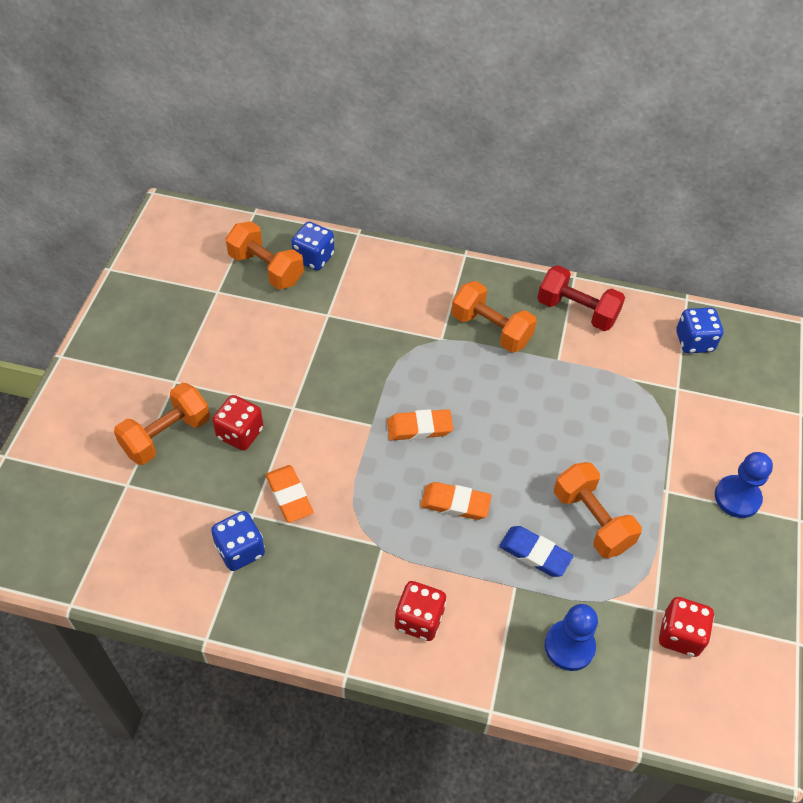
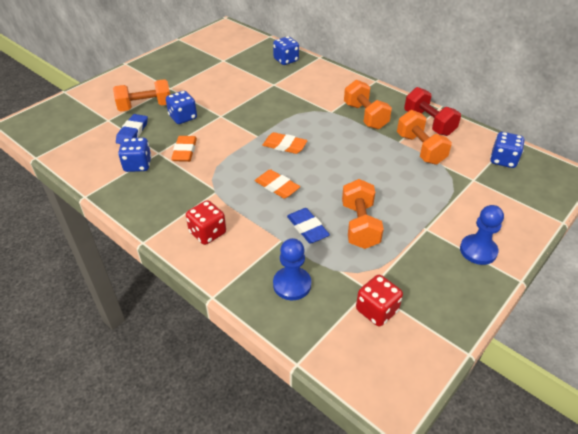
camera: 30 degrees right, 10 degrees down
(185, 493) = (132, 132): none -> blue eraser
(240, 433) = (183, 117): red dice -> blue dice
(266, 269) = (256, 58): orange dumbbell -> orange dumbbell (420, 149)

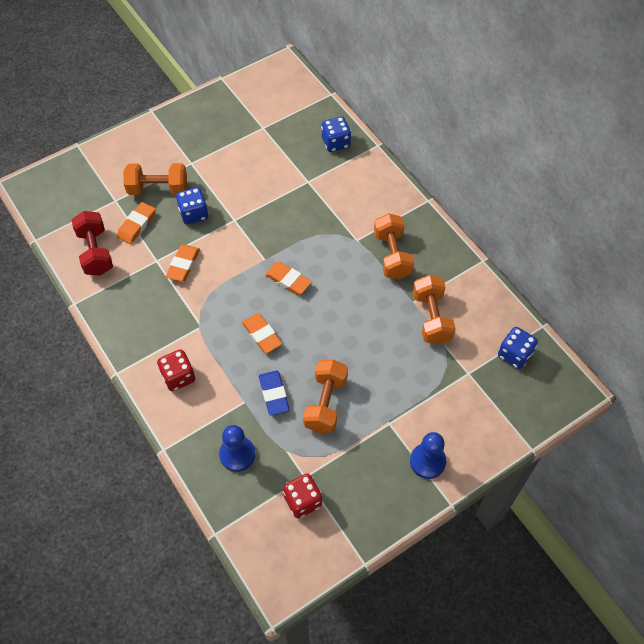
camera: 15 degrees right, 15 degrees up
(132, 132) = (137, 225): blue eraser -> orange eraser
(137, 165) = (132, 273): blue dice -> none
(429, 123) = (459, 282): red dumbbell -> red dumbbell (95, 252)

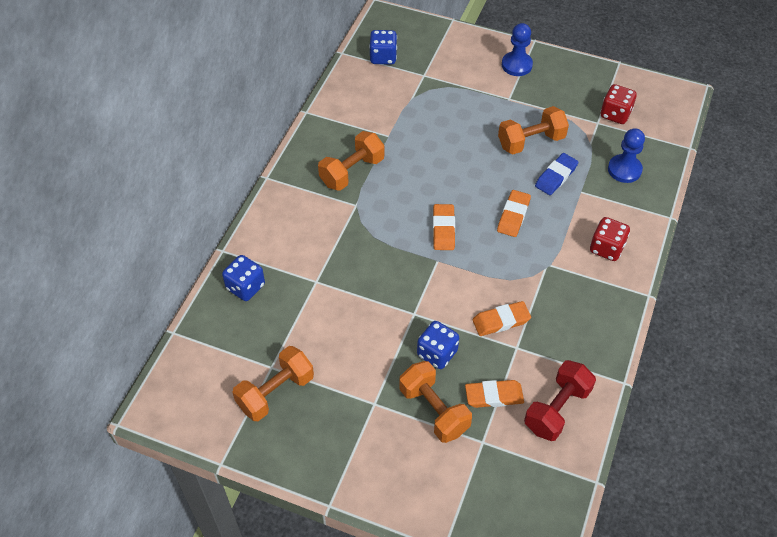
camera: 125 degrees left, 5 degrees down
(431, 318) = (393, 117): orange dumbbell -> orange dumbbell (275, 392)

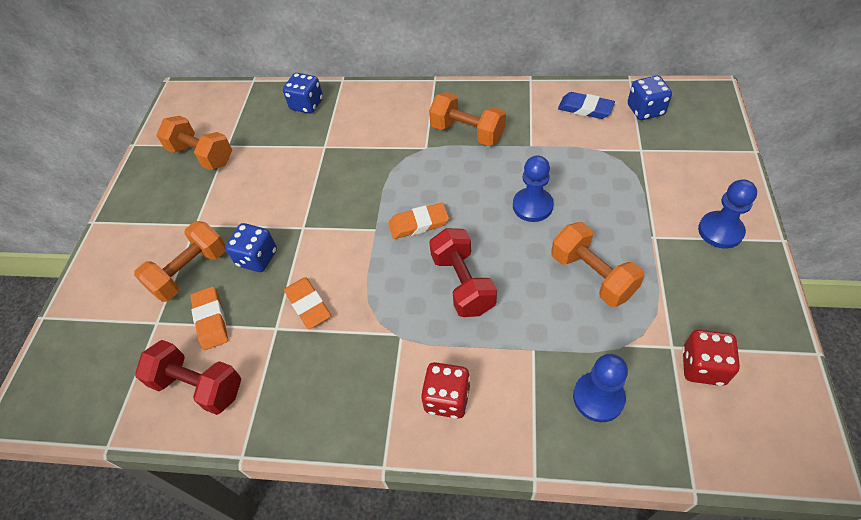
camera: 80 degrees right, 0 degrees up
(454, 154) = (532, 206): none -> blue pawn
(513, 216) = (463, 283): orange eraser -> red dumbbell
(556, 176) = (546, 315): blue eraser -> blue eraser (585, 108)

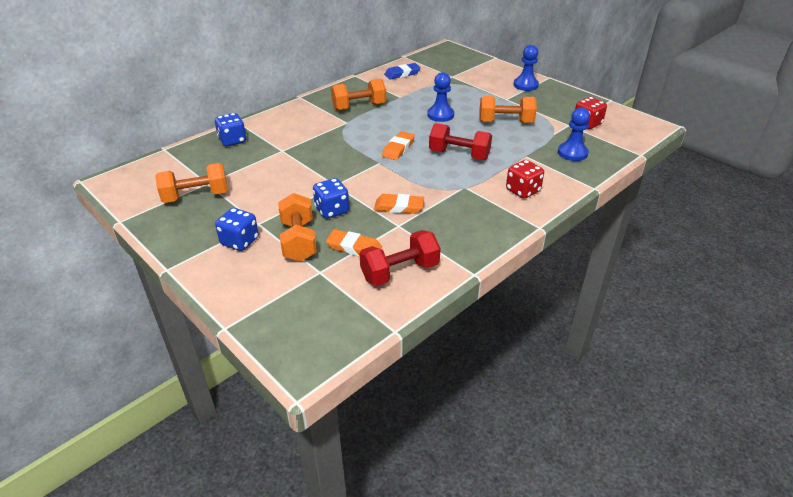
camera: 55 degrees left, 15 degrees down
(645, 110) = (430, 63): blue dice -> blue dice (240, 241)

